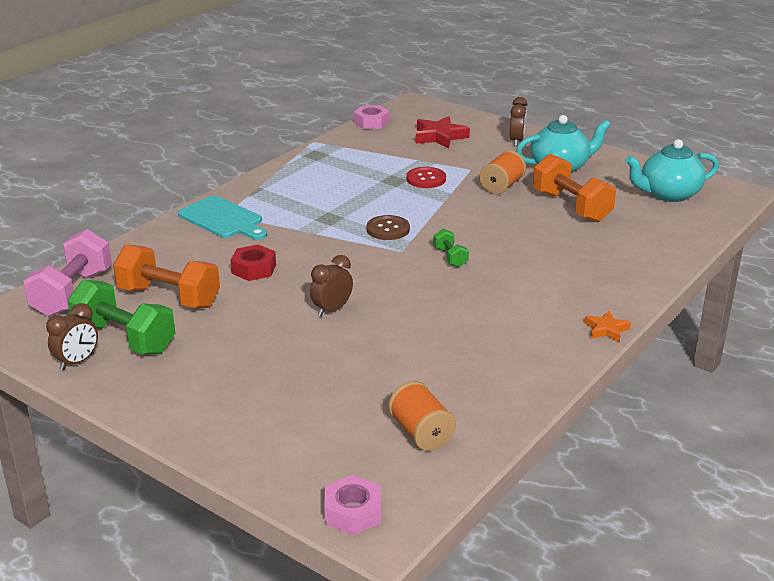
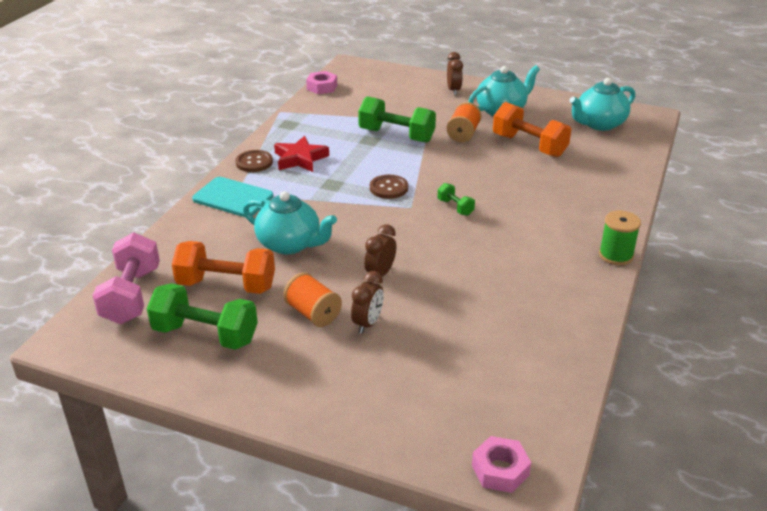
camera: 15 degrees left, 5 degrees up
(77, 362) = (172, 367): brown clock -> brown clock (367, 323)
(254, 269) = (290, 244): red nut -> turquoise teapot
(259, 187) = (254, 162): none -> brown button
(421, 433) = (517, 380): orange spool -> orange spool (313, 313)
(426, 179) = (396, 135): red button -> green dumbbell
(440, 137) = (387, 94): red star -> red star (300, 159)
(606, 330) = (616, 255): orange star -> green spool

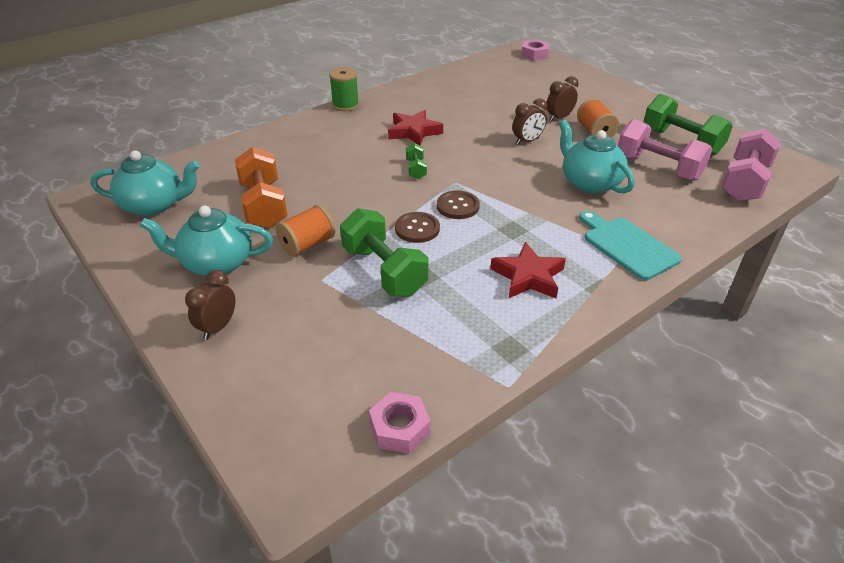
camera: 150 degrees left, 5 degrees up
(226, 285) = (658, 168): orange dumbbell -> pink dumbbell
(254, 162) = (589, 291): brown button -> brown button (417, 229)
(503, 246) = (414, 132): none -> red star

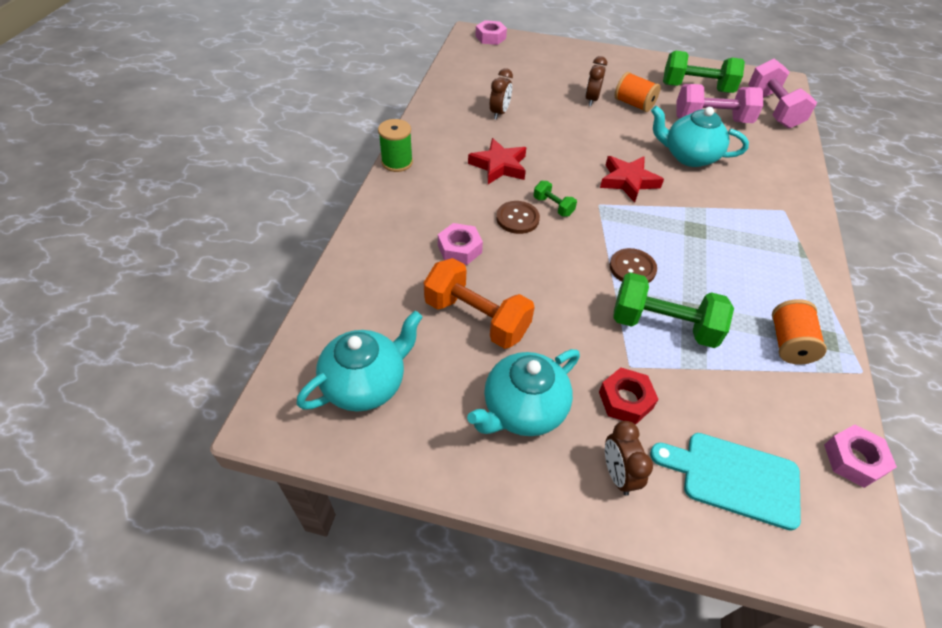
camera: 40 degrees left, 10 degrees up
(287, 295) = (625, 400): none -> red nut
(307, 245) = (572, 337): orange spool -> orange spool (788, 343)
(312, 166) = (459, 249): none -> pink nut
(457, 206) = (632, 228): brown button -> brown button (517, 218)
(527, 141) = (598, 135): brown clock -> brown clock (499, 113)
(528, 277) = (758, 267): red star -> red star (628, 181)
(627, 246) = (778, 203): turquoise cutting board -> turquoise cutting board (733, 478)

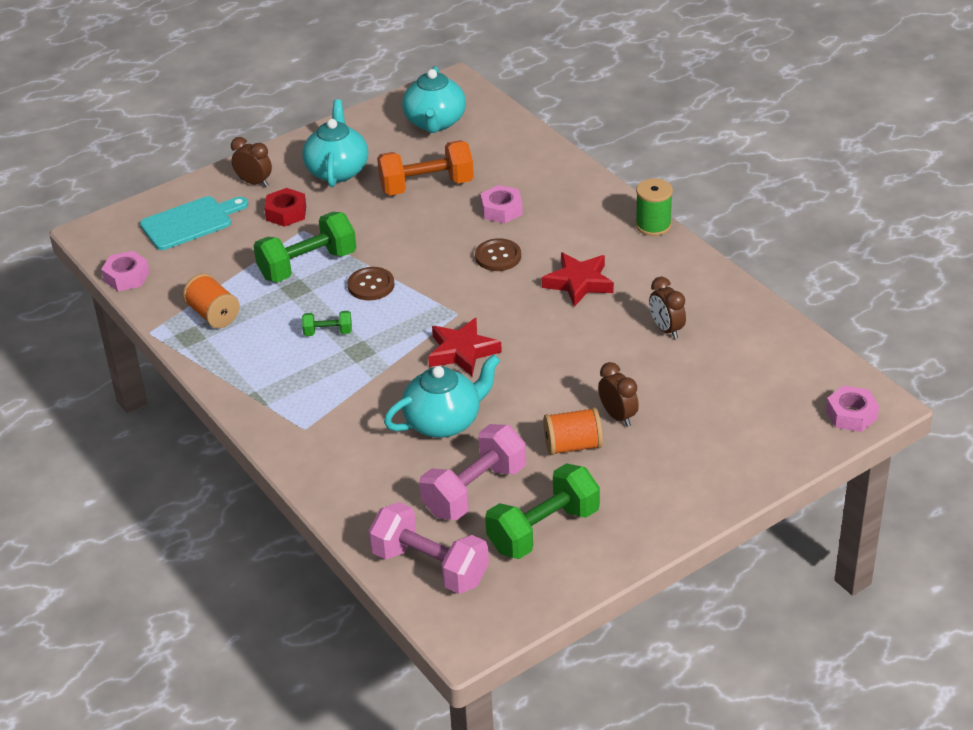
camera: 135 degrees right, 10 degrees down
(553, 206) = (487, 284): green dumbbell -> green dumbbell (328, 332)

